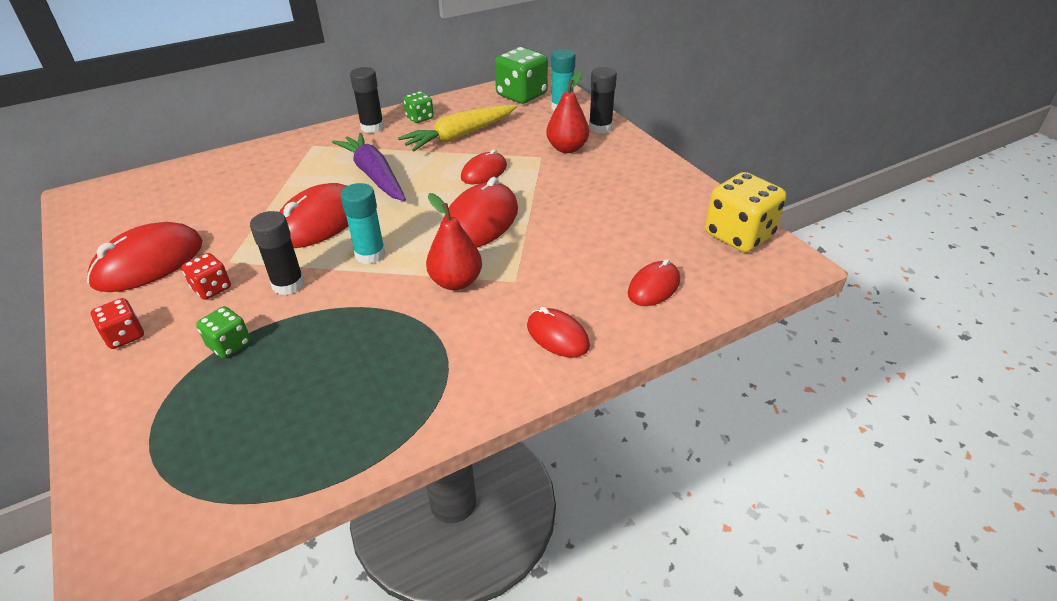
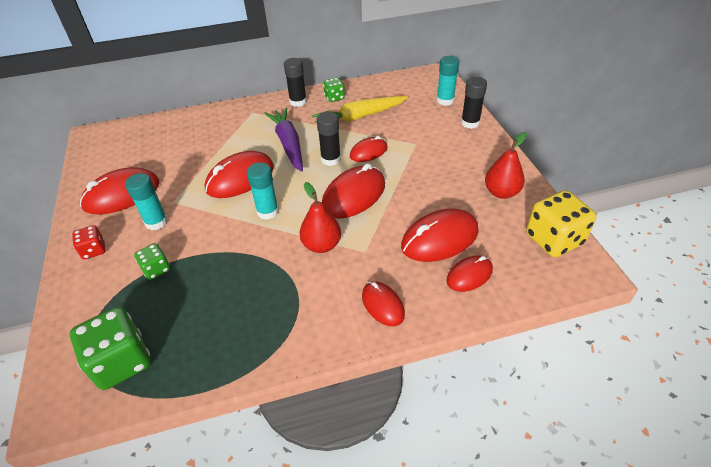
camera: 15 degrees right, 5 degrees up
(212, 288) = (156, 222): red dice -> turquoise glue stick
(288, 284) = (206, 227): black glue stick -> black glue stick (331, 159)
(521, 95) = (416, 85): green dice -> green dice (122, 362)
(567, 148) = (438, 139): red pear -> red pear (501, 192)
(604, 253) = (439, 239): none -> red mouse

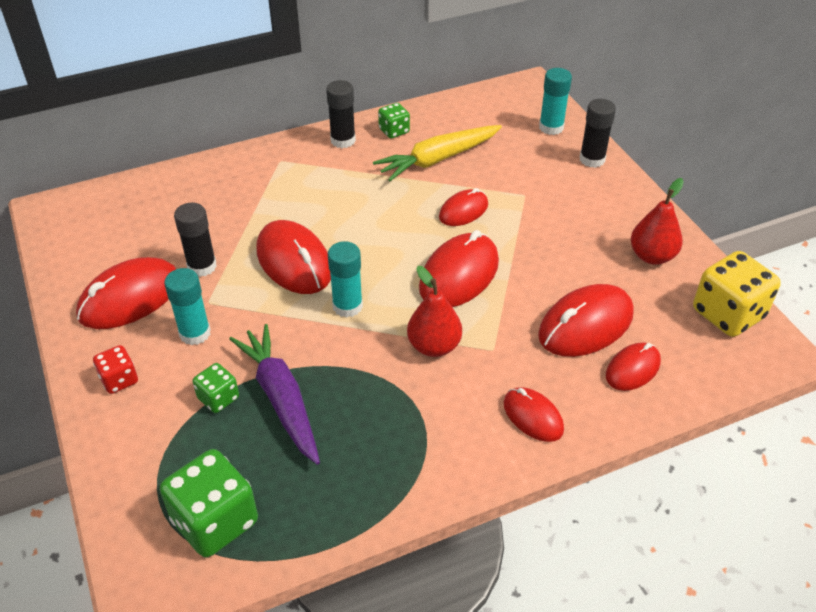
camera: 10 degrees left, 0 degrees up
(240, 178) = (294, 261): red mouse -> red mouse turned 75 degrees counterclockwise
(288, 144) = (348, 206): purple carrot -> purple carrot (281, 398)
(331, 159) = (414, 225): black glue stick -> black glue stick (202, 266)

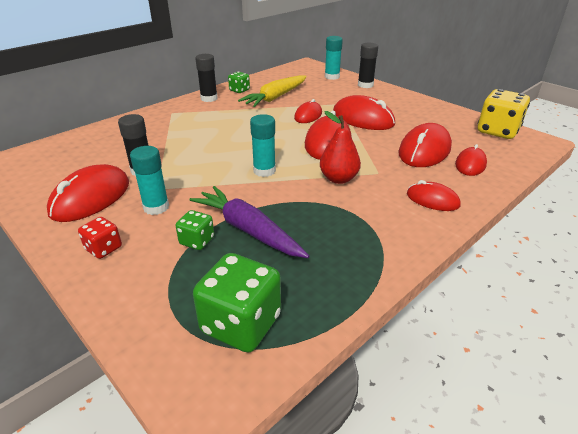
camera: 20 degrees left, 10 degrees down
(294, 261) = (211, 156): red mouse -> red mouse (363, 119)
(652, 256) = (433, 116): red pear -> none

